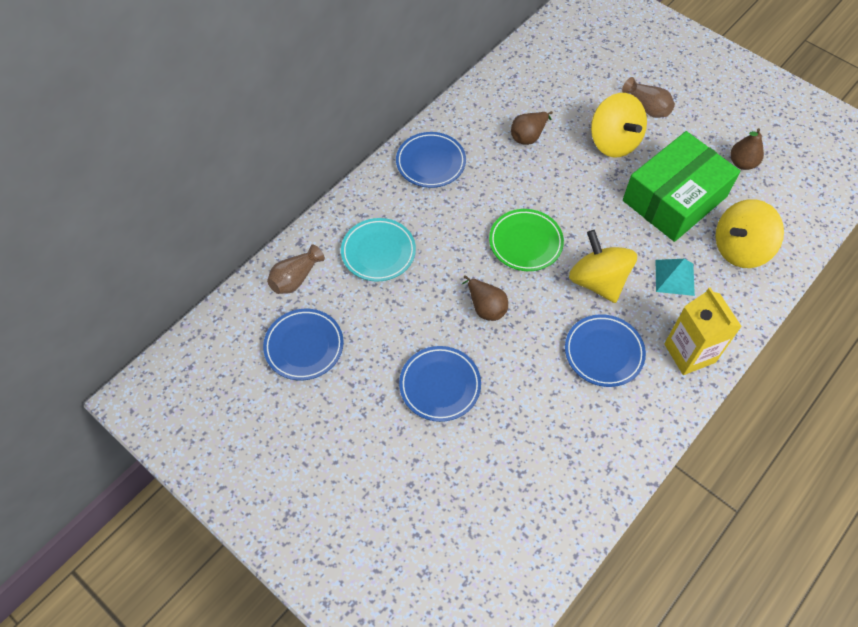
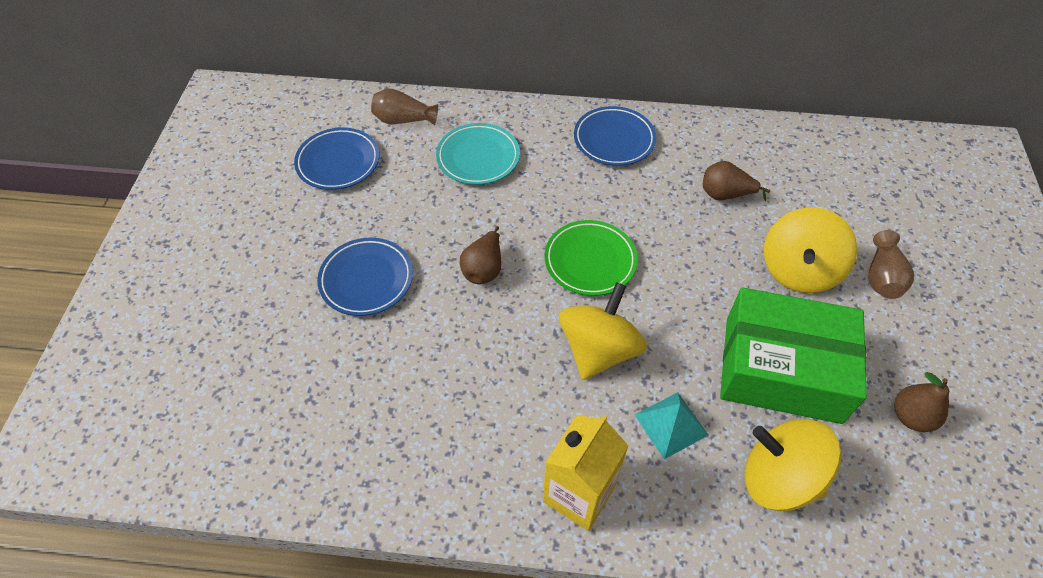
camera: 55 degrees right, 5 degrees down
(603, 352) = (511, 402): blue plate -> none

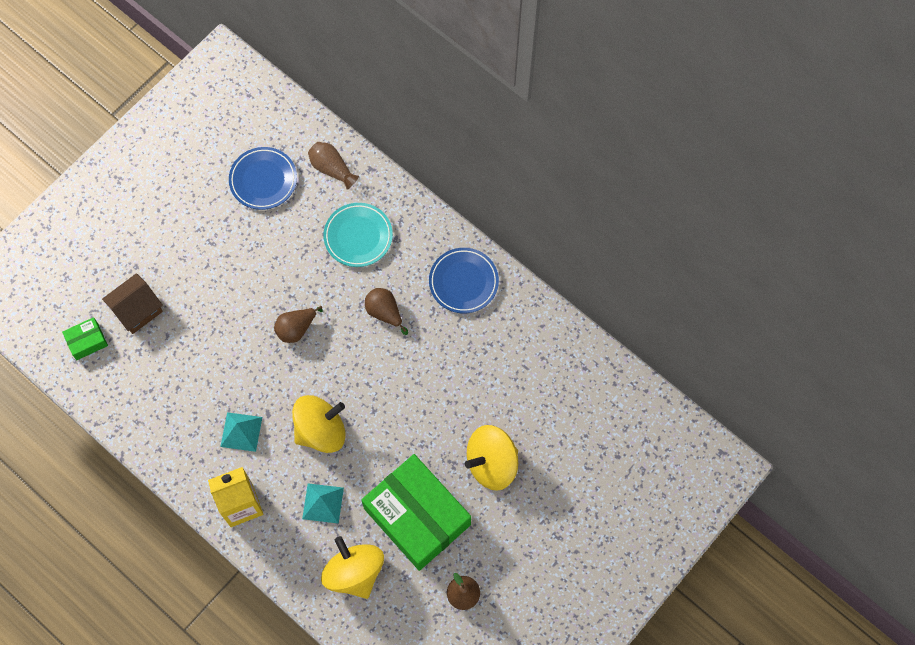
camera: 35 degrees right, 15 degrees up
(231, 430) = (87, 341): none -> green box
(277, 357) = (137, 310): none -> brown house
(366, 279) = (221, 289): blue plate -> none
(508, 409) = (241, 431): none -> turquoise pyramid
(590, 261) = (366, 367): green plate -> none
(725, 195) = (499, 377): brown pear -> brown pear (384, 312)
(882, 277) = (541, 504): brown vase -> none

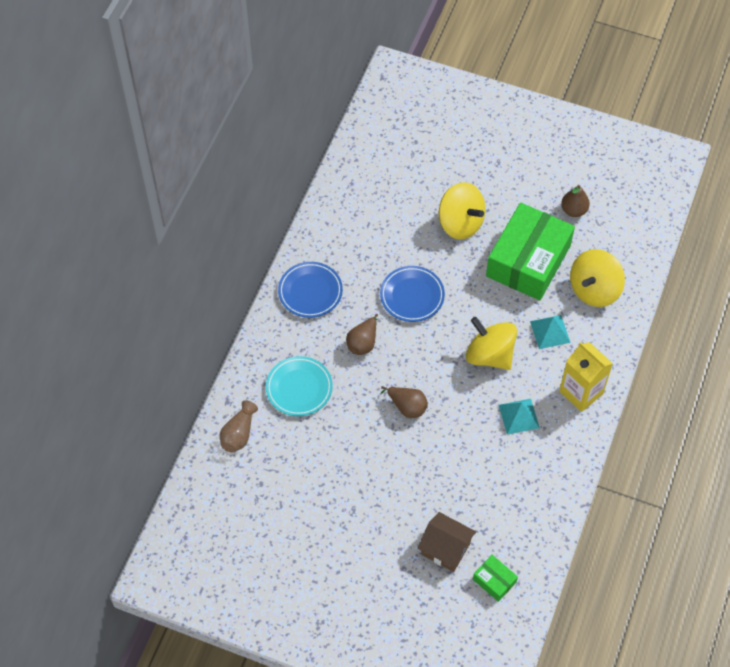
camera: 110 degrees left, 10 degrees down
(263, 180) = (272, 489): blue plate -> blue plate (412, 296)

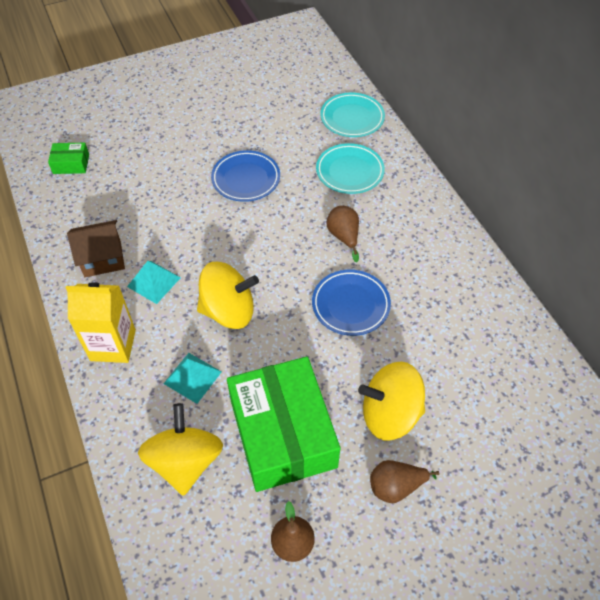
camera: 135 degrees right, 5 degrees down
(239, 434) = (352, 118): brown vase -> turquoise plate
(310, 292) = (433, 240): blue plate -> blue plate (246, 179)
(407, 407) = (254, 220): brown pear -> brown pear (396, 486)
(445, 548) = (127, 157): brown house -> brown house (102, 259)

